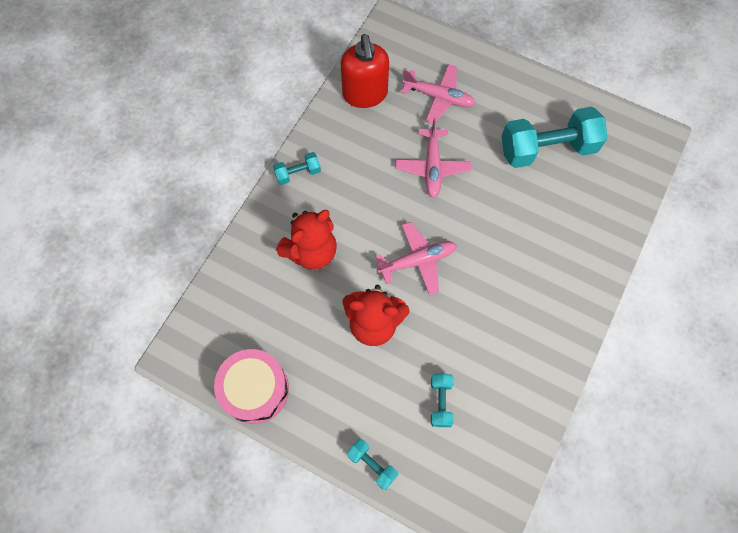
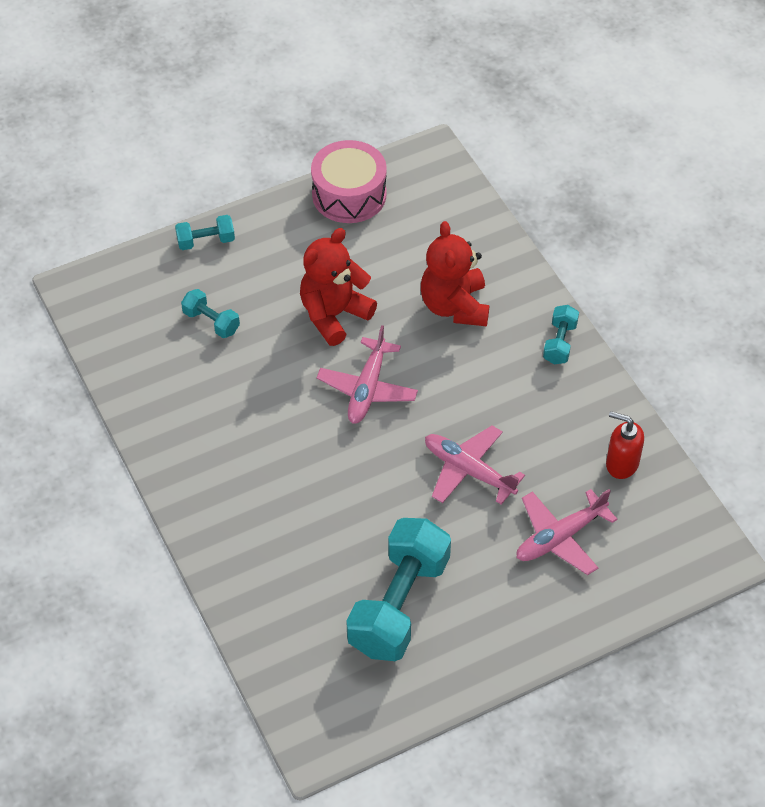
camera: 125 degrees right, 15 degrees down
(365, 94) = (621, 464): red soap dispenser -> red soap dispenser, size x0.60

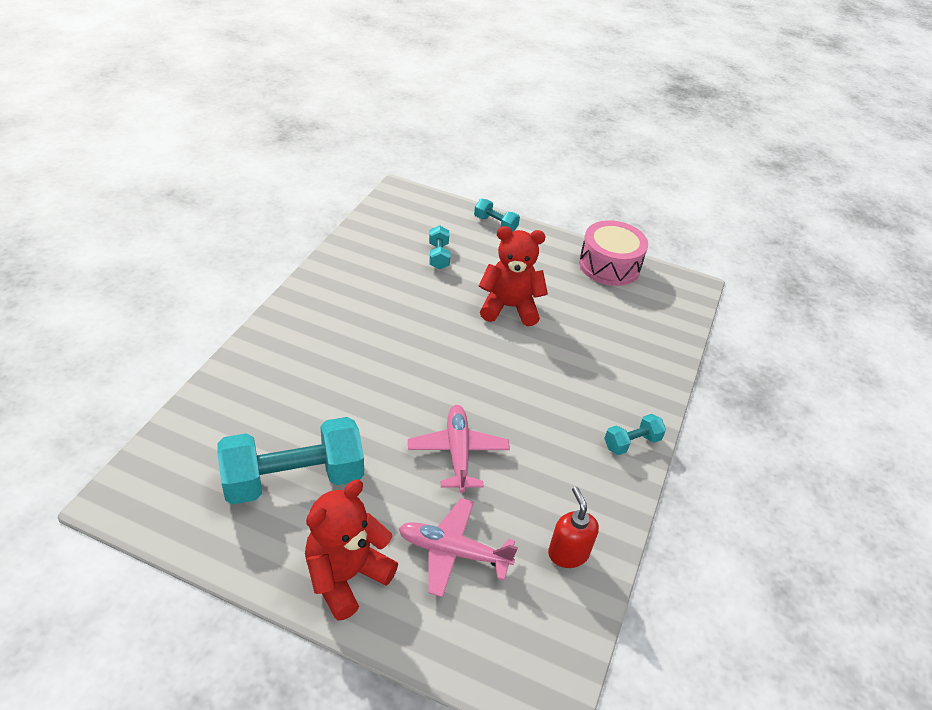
camera: 45 degrees right, 10 degrees down
(367, 389) = (468, 356): pink plane -> none
(454, 306) = (589, 364): red teddy bear -> red teddy bear (346, 576)

